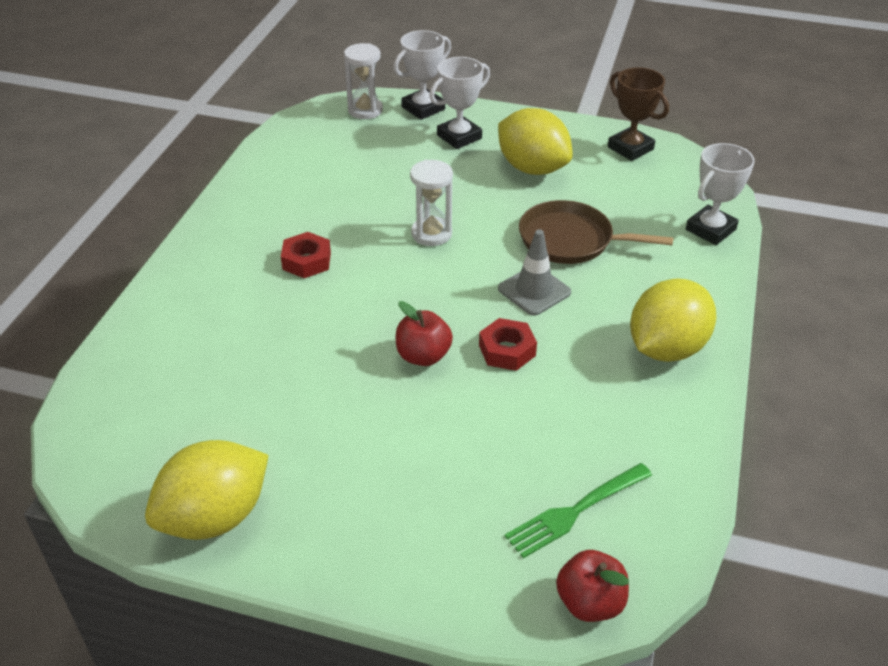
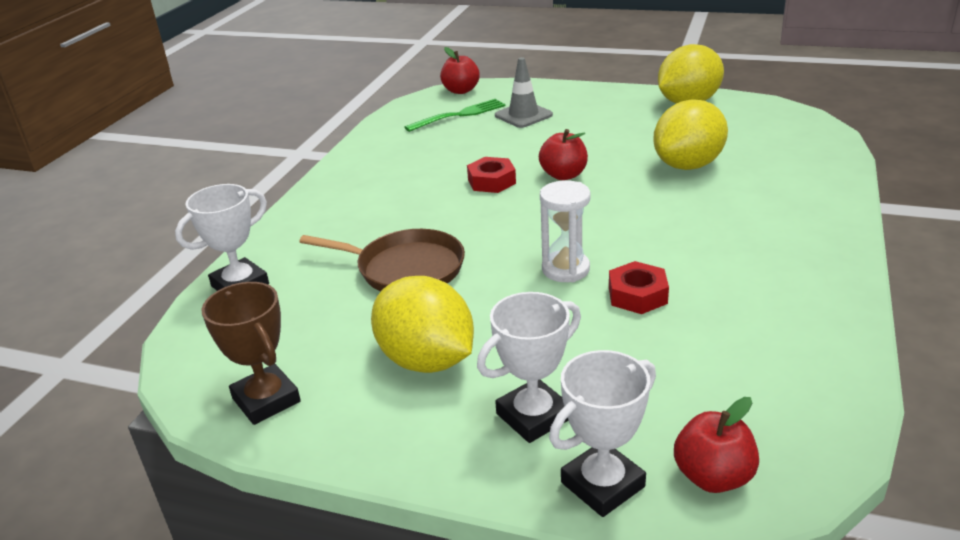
camera: 175 degrees left, 10 degrees down
(306, 261) = (700, 238): red nut -> red nut (637, 295)
(365, 110) = (713, 477): white hourglass -> red apple
(534, 291) = (458, 222): grey traffic cone -> grey traffic cone (523, 115)
(666, 348) = (355, 188): yellow lemon -> yellow lemon (688, 165)

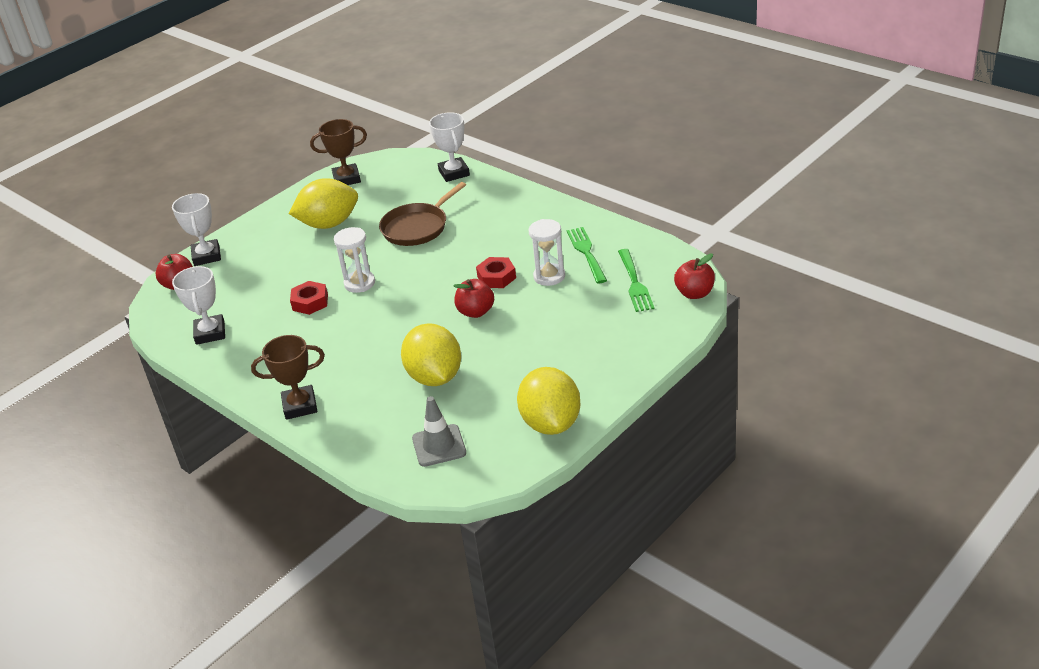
camera: 115 degrees right, 5 degrees up
(418, 146) = (587, 253): none -> green fork
(472, 154) = (549, 276): none -> white hourglass
(523, 115) = (605, 317): grey traffic cone -> grey traffic cone (439, 446)
(533, 416) = (260, 247): white trophy -> white trophy (210, 333)
(822, 224) = (300, 406): none -> brown trophy

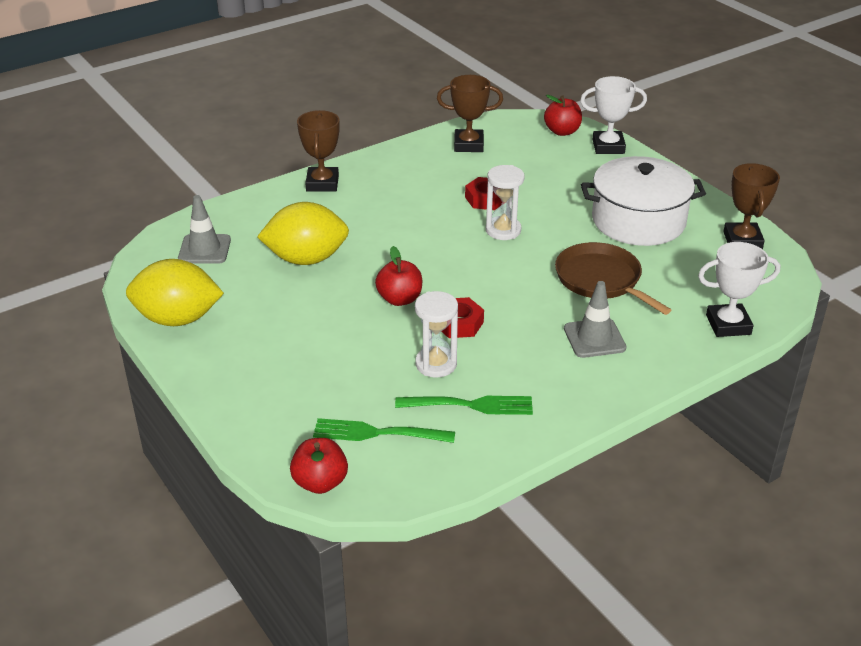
camera: 100 degrees right, 0 degrees up
(210, 333) = (468, 145): white trophy -> brown trophy
(329, 224) = (638, 221): yellow lemon -> white pot
(490, 219) = (594, 338): none -> grey traffic cone

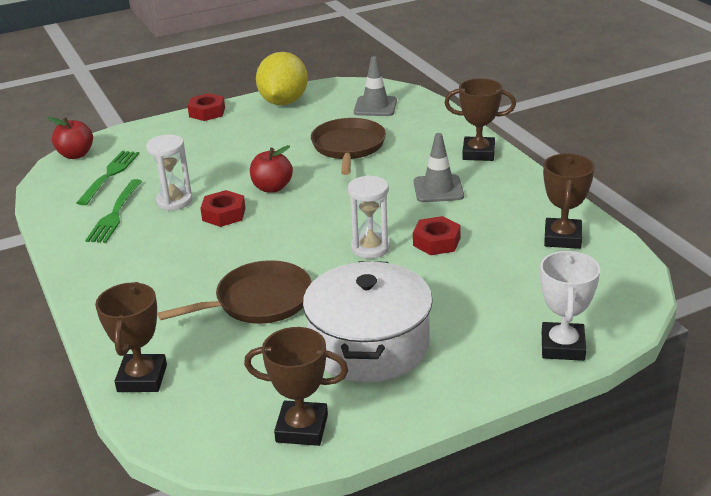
camera: 100 degrees right, 5 degrees down
(198, 381) = (207, 112): none -> red nut
(306, 259) = (348, 147): yellow lemon -> brown pan
(562, 131) = (604, 311): red apple -> none
(594, 338) = (166, 285): grey traffic cone -> grey traffic cone (438, 189)
(728, 325) = (142, 378): white trophy -> brown trophy

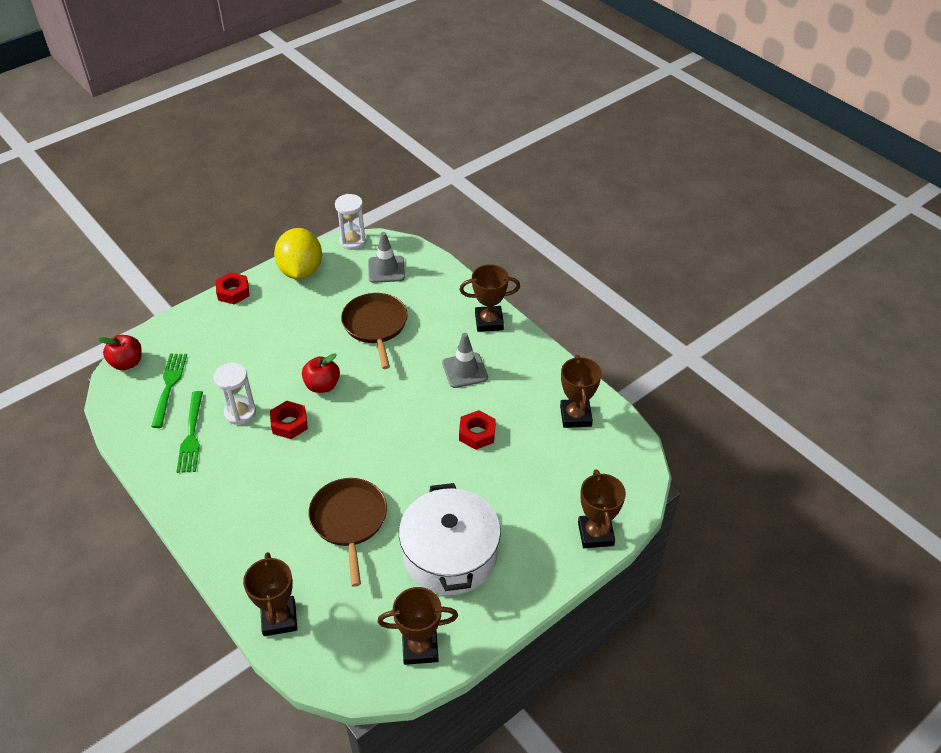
camera: 15 degrees left, 15 degrees up
(259, 301) = (349, 521): brown pan -> brown pan turned 60 degrees counterclockwise
(370, 248) = (425, 448): white hourglass -> white hourglass (353, 241)
(562, 346) = (595, 534): white trophy -> brown trophy

